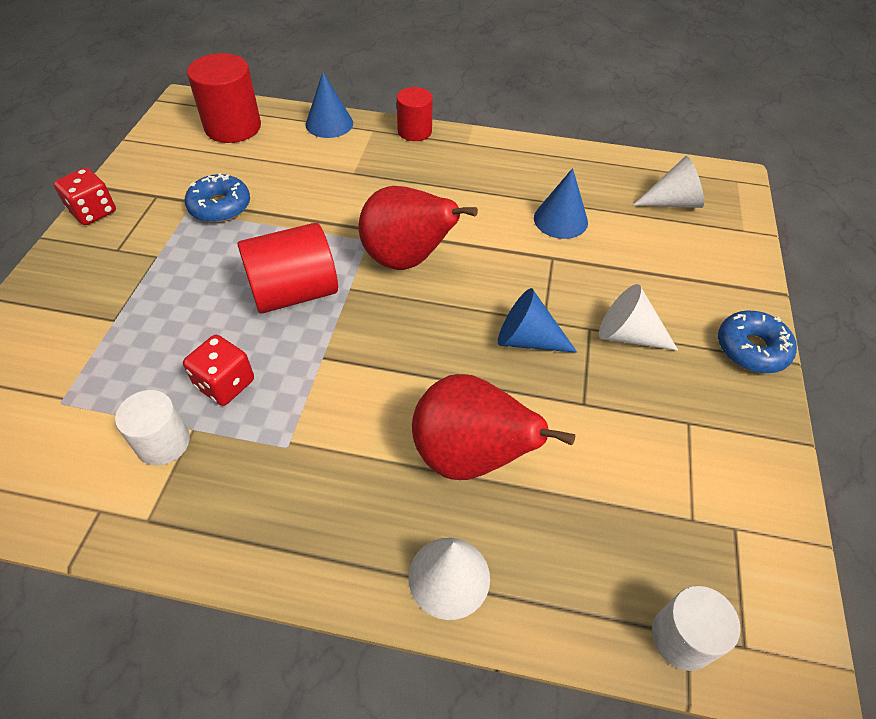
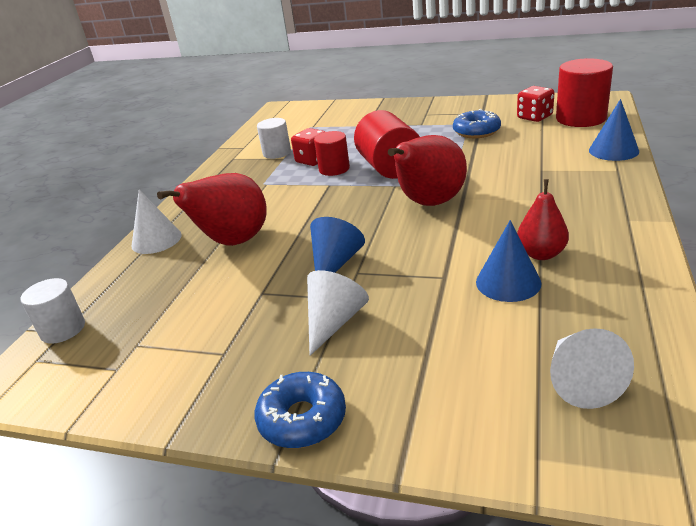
camera: 100 degrees right, 20 degrees down
(93, 212) = (460, 101): red dice -> red dice (534, 117)
(414, 131) = (630, 189): red cylinder -> red cylinder (334, 169)
(517, 196) = (541, 254): none -> red pear

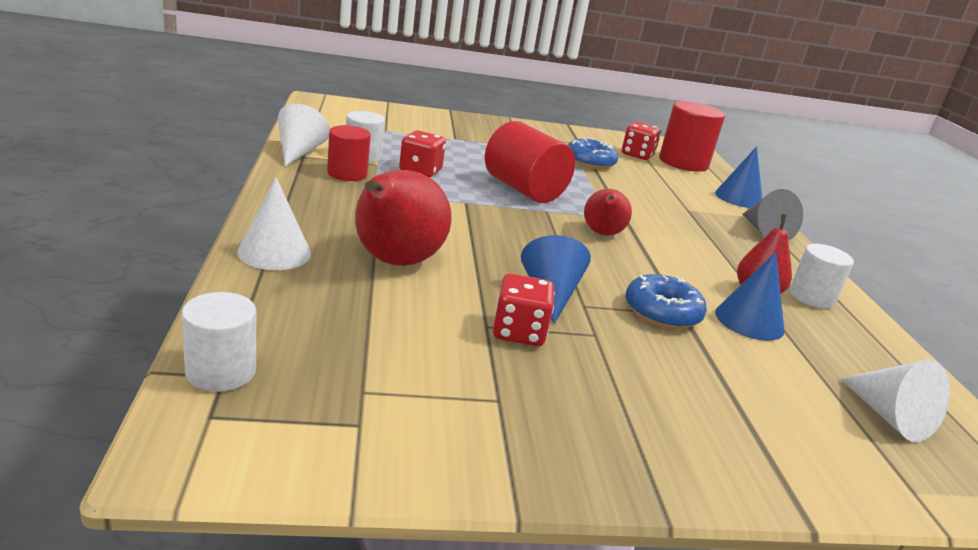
camera: 30 degrees left, 5 degrees down
(282, 298) = (519, 332): none -> red dice
(302, 419) = (661, 472): blue donut -> blue donut (662, 312)
(334, 169) = (457, 184): red cylinder -> red cylinder (347, 173)
(334, 322) = (605, 361): white cone -> white cone (298, 152)
(429, 203) = (602, 234): red pear -> red pear, size x0.59
(604, 255) = (811, 297): none -> white cylinder
(611, 186) = (764, 232): none -> grey cone

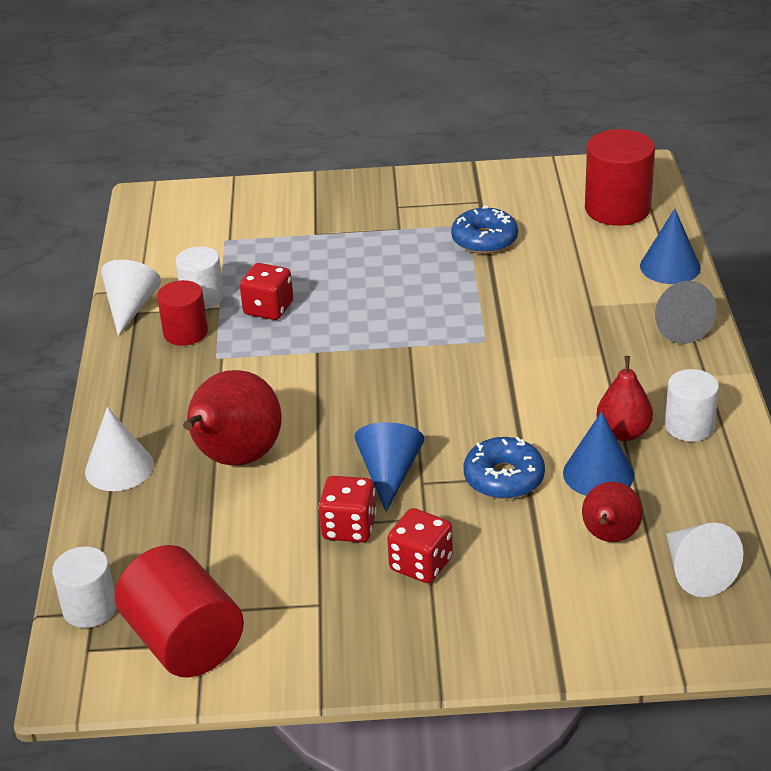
camera: 10 degrees right, 10 degrees up
(524, 190) = (388, 315): red cylinder -> red cylinder (184, 641)
(602, 234) = (467, 372): red pear -> red pear (609, 537)
(637, 155) = (555, 208): red dice -> red dice (421, 564)

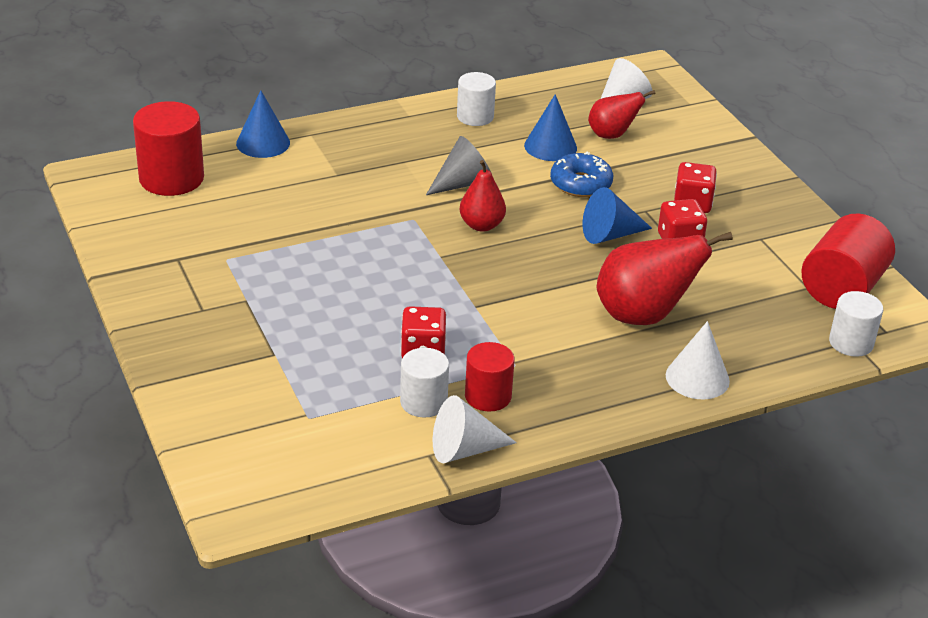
camera: 115 degrees left, 0 degrees up
(484, 240) = (251, 244): blue donut -> none
(623, 432) = (498, 141): red pear -> red pear (481, 225)
(678, 326) = (350, 132): grey cone -> grey cone (462, 183)

